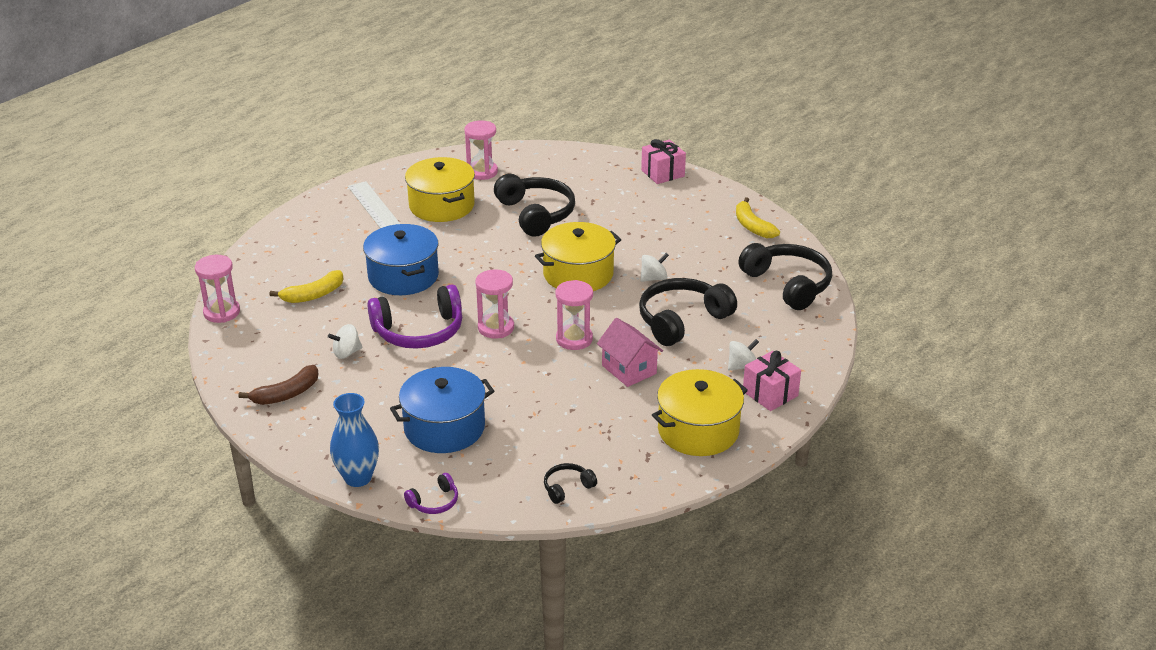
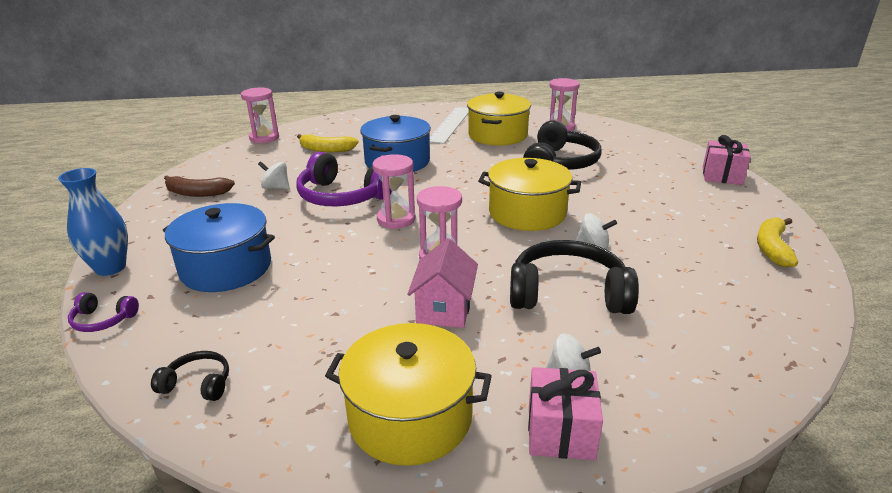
camera: 45 degrees right, 5 degrees down
(788, 284) = (750, 320): black headphones -> none

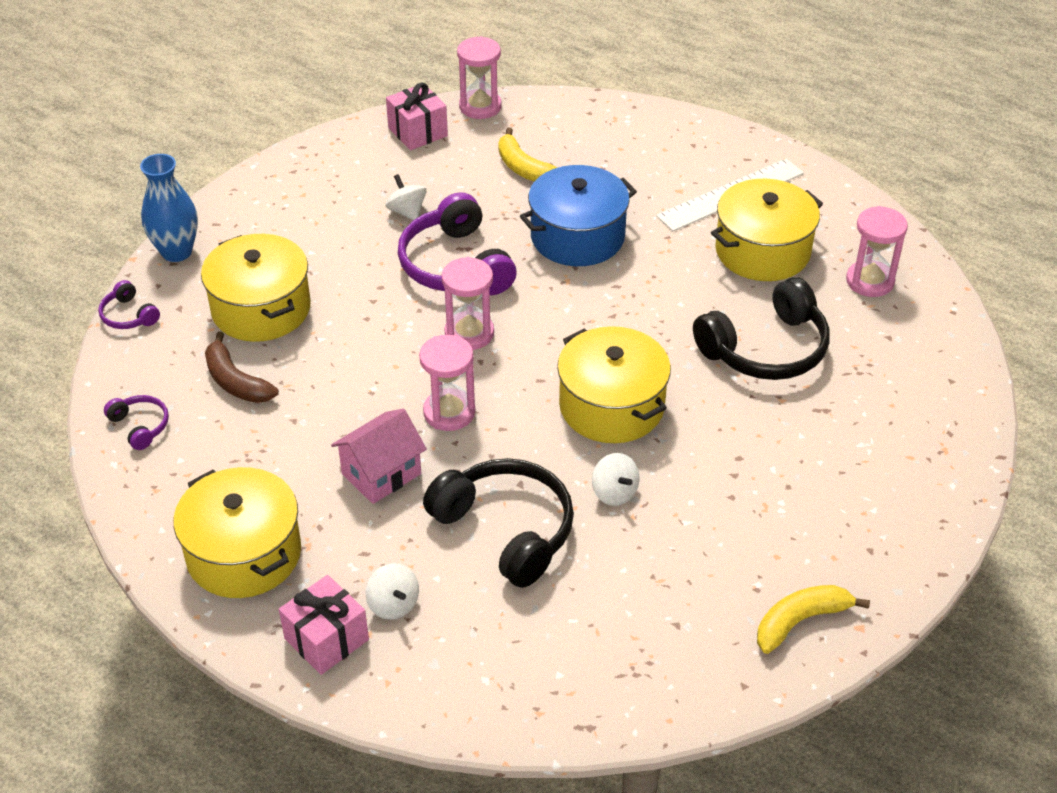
camera: 40 degrees right, 15 degrees up
(197, 193) = (327, 178): brown banana -> brown banana (235, 381)
(198, 384) = (140, 426): black headphones -> purple headphones
(226, 268) = (261, 309): blue pot -> yellow pot
(722, 176) = (941, 494): pink gift -> pink gift (417, 132)

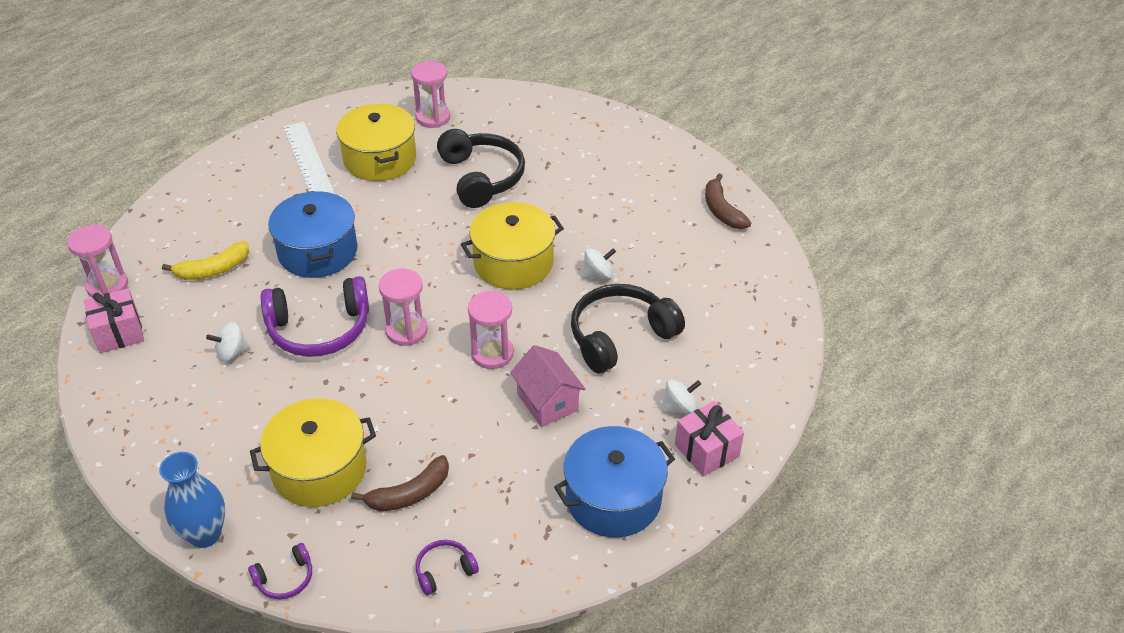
camera: 80 degrees left, 0 degrees up
(244, 553) = (613, 498): yellow pot -> blue pot
(800, 621) = (722, 210): yellow banana -> brown banana

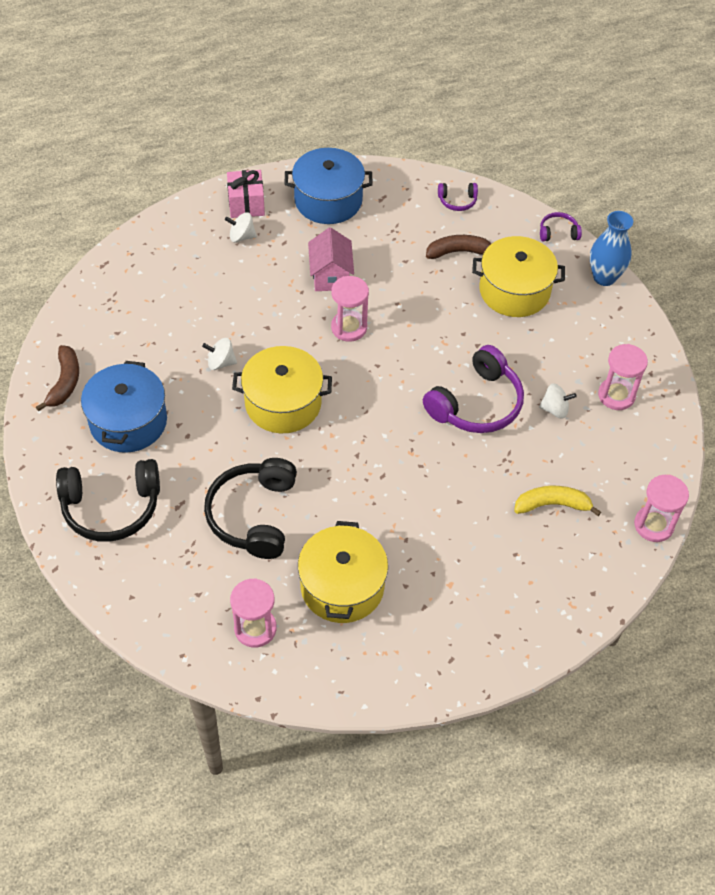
camera: 155 degrees left, 10 degrees up
(119, 333) = (647, 467): pink gift -> none
(309, 162) = (418, 614): white ruler -> none
(318, 251) = (450, 487): blue pot -> blue pot (128, 421)
(319, 329) = (476, 403): purple headphones -> purple headphones turned 120 degrees clockwise
(406, 331) = (406, 374): pink hourglass -> pink hourglass (616, 395)
(620, 336) = (243, 303): black headphones -> black headphones (111, 507)

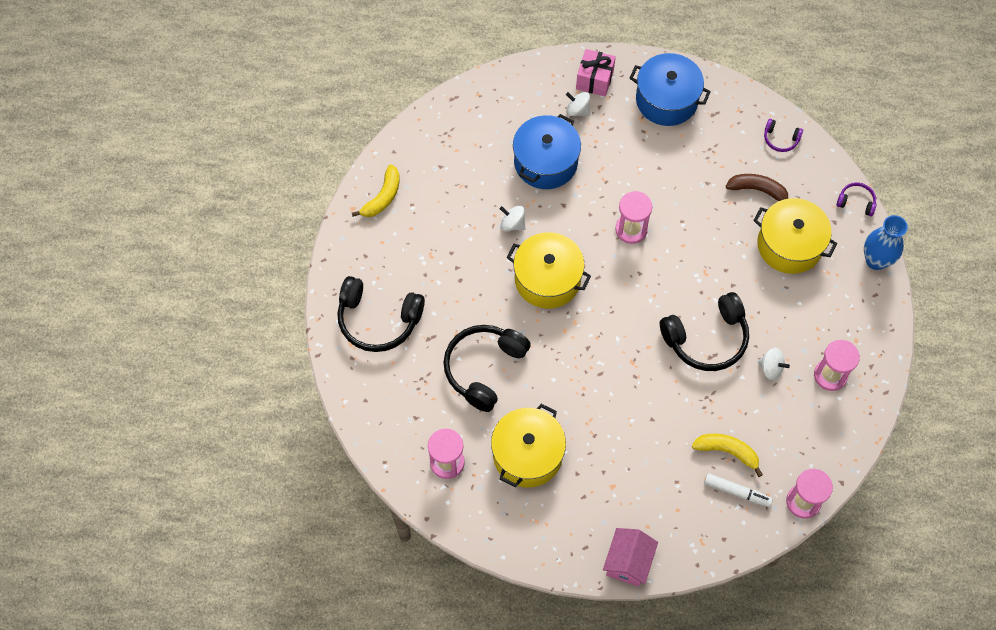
camera: 25 degrees right, 10 degrees up
(65, 382) = (382, 197): brown banana -> yellow banana
(128, 421) = (419, 250): blue pot -> blue pot (545, 162)
(330, 275) = (637, 175): pink house -> pink house (628, 562)
(476, 403) = (706, 338): purple headphones -> black headphones
(582, 541) = (737, 492): none -> white marker

